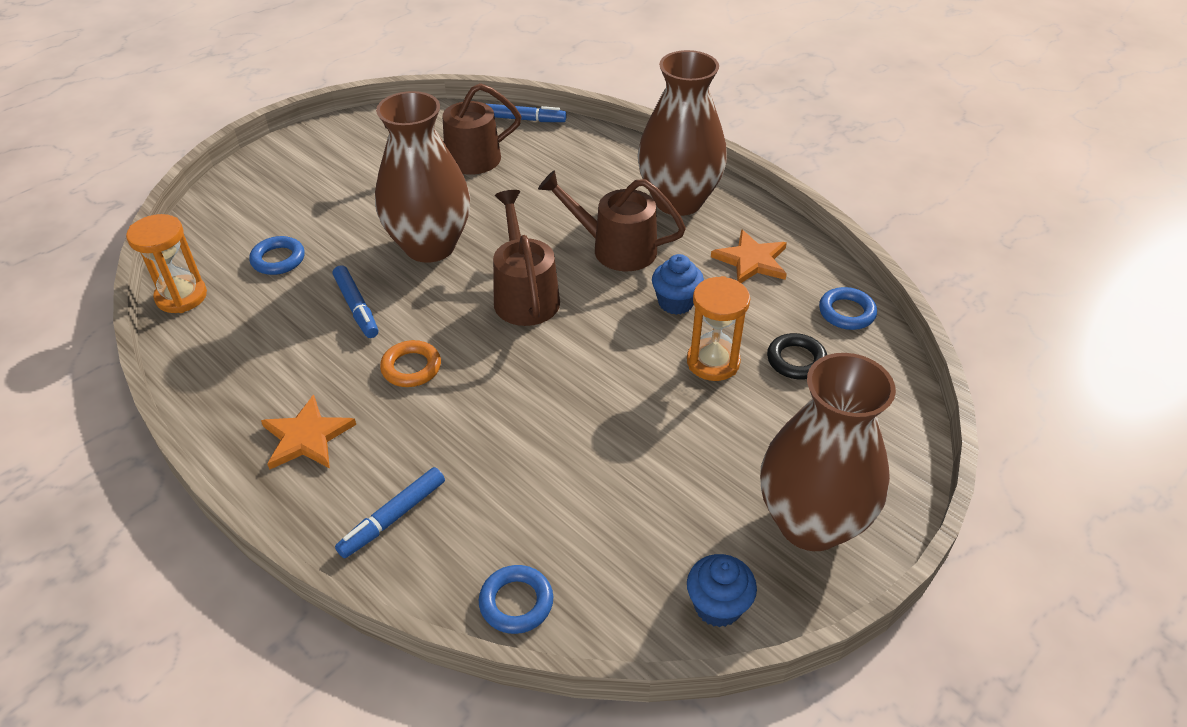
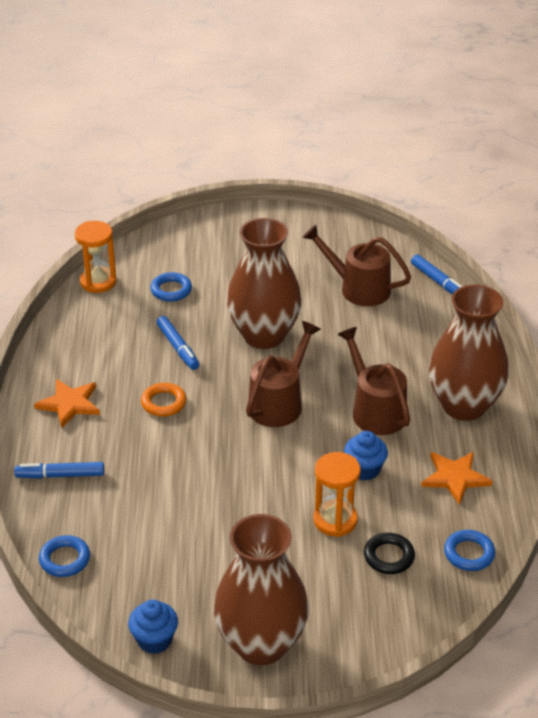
camera: 45 degrees right, 5 degrees down
(357, 307) = (178, 347): blue marker -> blue marker turned 45 degrees counterclockwise

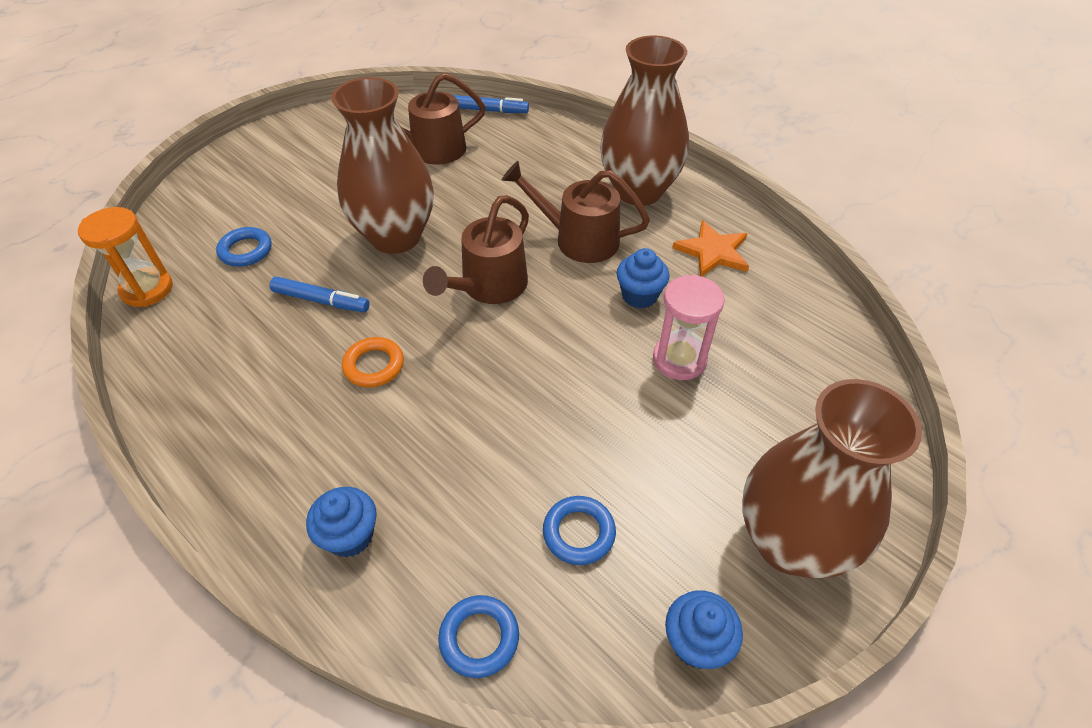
camera: 45 degrees left, 10 degrees up
(60, 475) = (350, 536): blue marker -> blue cupcake
(69, 404) = (264, 442): orange star -> none
(279, 402) = (488, 287): brown watering can -> brown watering can turned 135 degrees counterclockwise
(335, 520) = (679, 359): orange hourglass -> pink hourglass
(389, 556) = (763, 357): black ring -> none
(469, 553) = (810, 306): blue ring -> blue ring (579, 533)

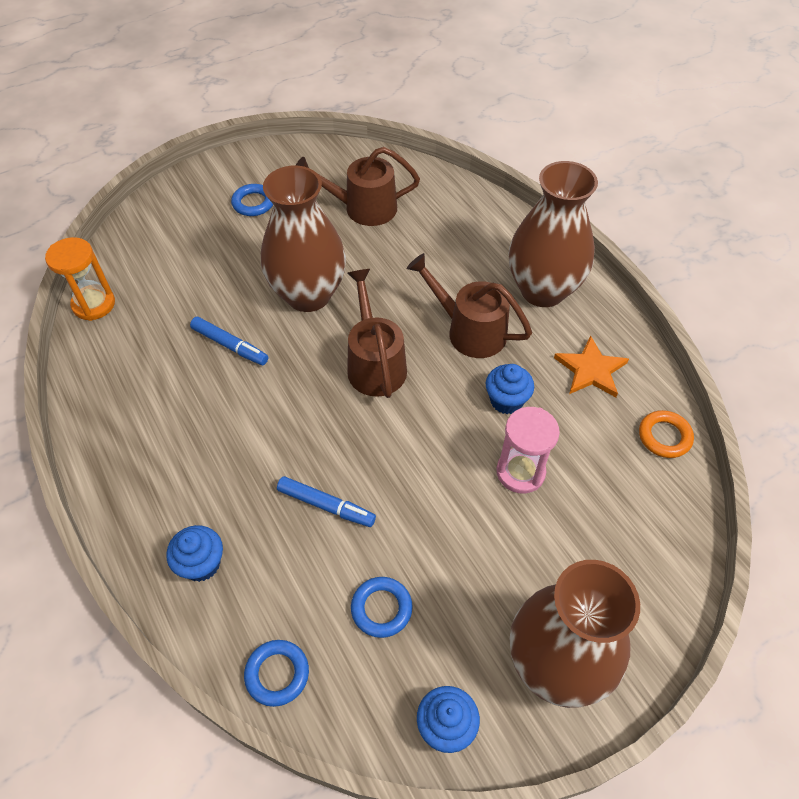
camera: 15 degrees right, 5 degrees up
(246, 250) = (180, 283): blue ring -> blue ring (253, 203)
(374, 365) = (258, 417): orange ring -> orange ring (664, 436)
(488, 287) = (374, 363): brown watering can -> brown watering can turned 120 degrees clockwise
(489, 110) = (429, 174): blue marker -> blue marker (326, 505)

